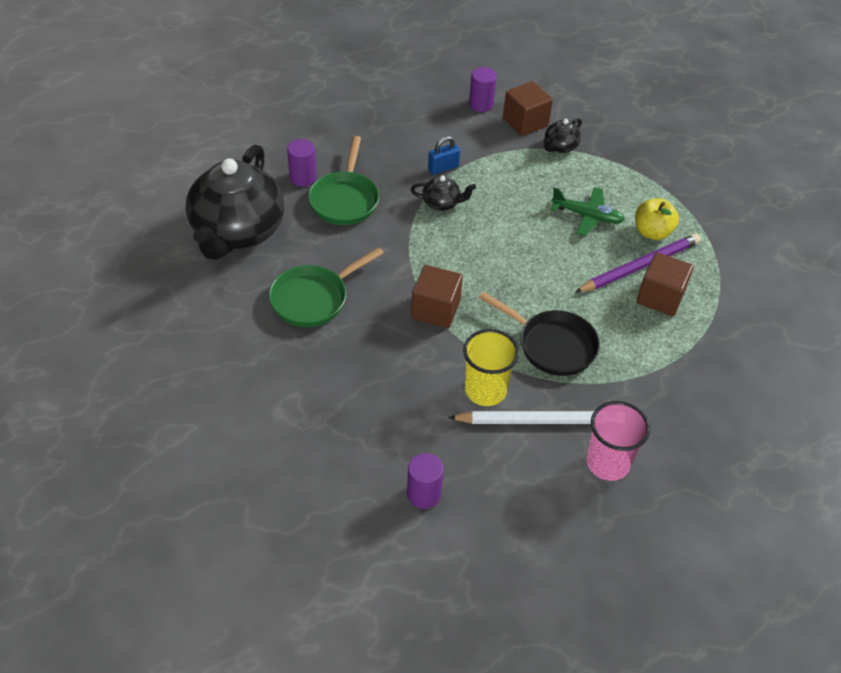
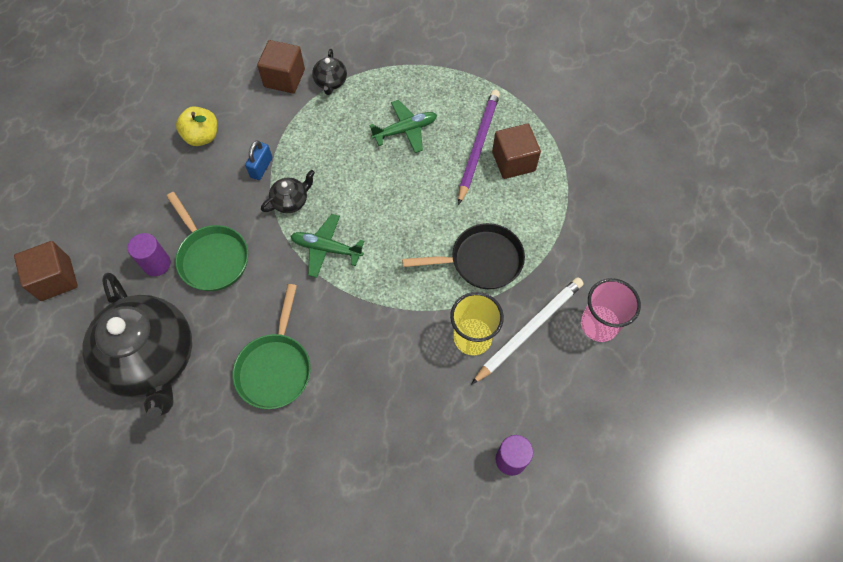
camera: 40 degrees left, 15 degrees up
(435, 251) = (326, 248): none -> green plane
(435, 309) = (375, 299): brown cube -> brown cube (55, 279)
(481, 104) = (235, 86): purple cylinder -> none
(652, 232) = (460, 110): yellow apple -> yellow apple (202, 136)

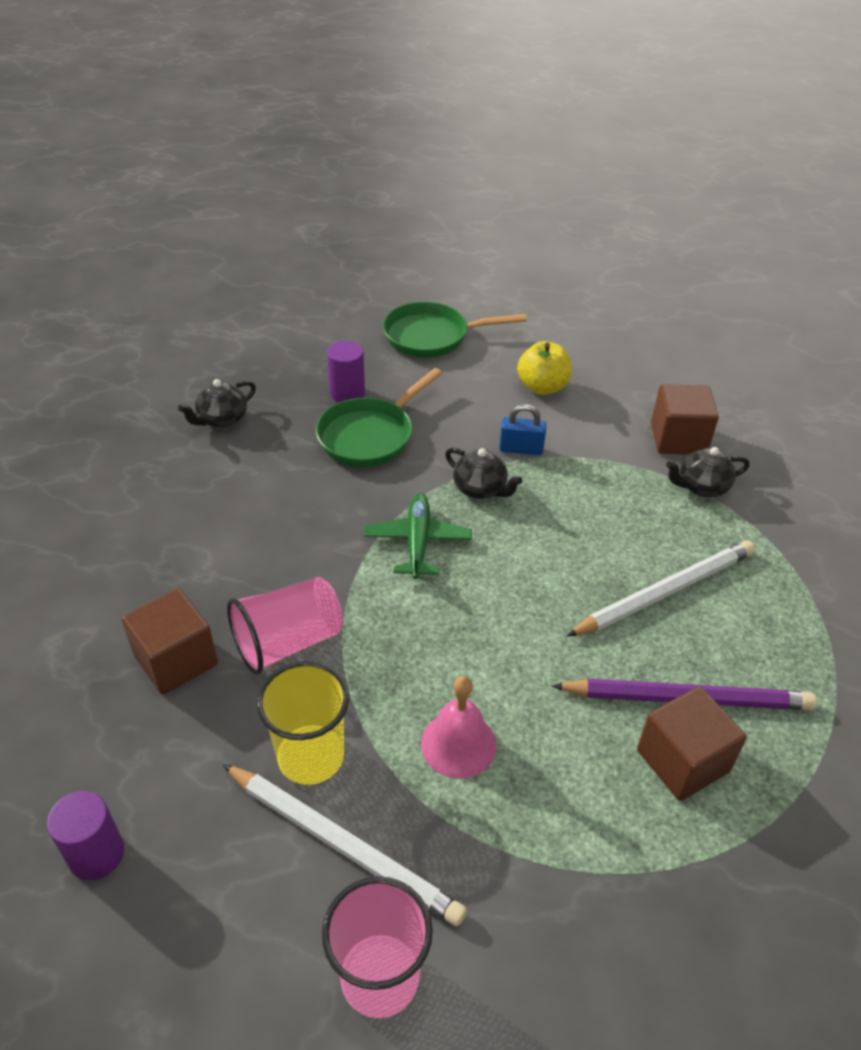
camera: 75 degrees right, 20 degrees down
(55, 279) = (307, 327): brown cube -> brown cube (176, 660)
(152, 359) = (222, 419): black teapot -> black teapot, size x0.41
(275, 368) = (224, 529): green pan -> green pan (432, 336)
(388, 339) = (288, 642): none -> pink cup
(405, 130) = (665, 592): green plane -> white pencil
(481, 261) = (458, 744): black pan -> pink bell

